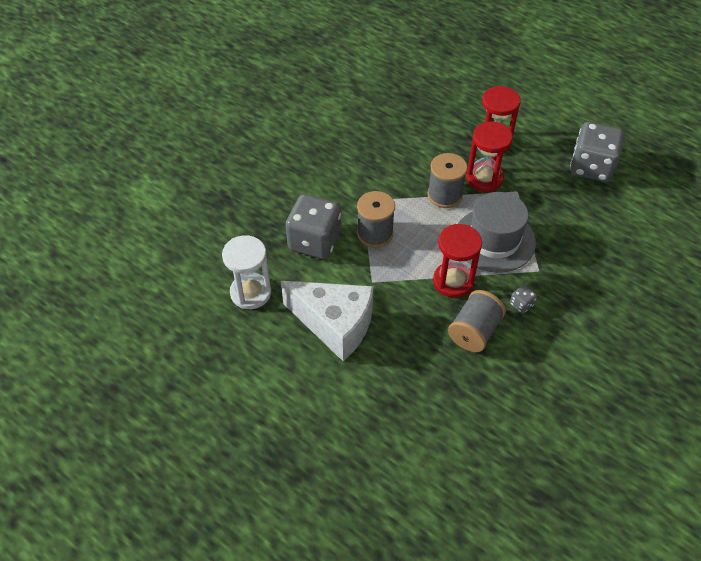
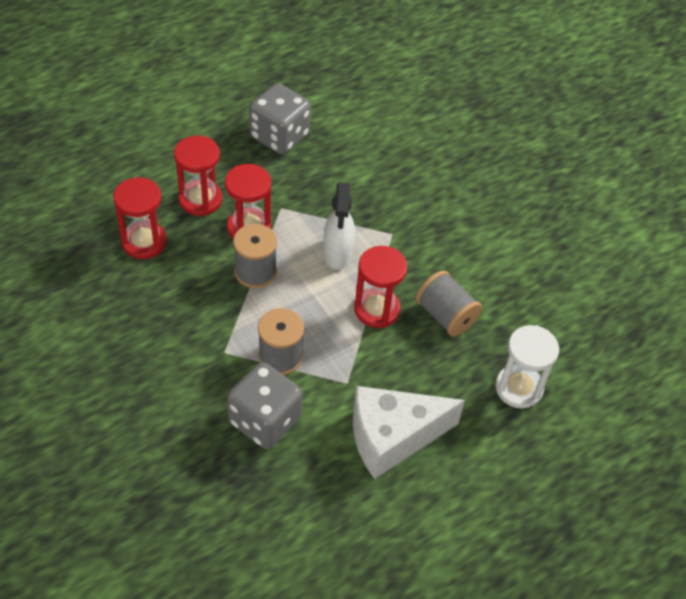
camera: 75 degrees left, 0 degrees up
(251, 293) = (313, 511): white hourglass -> white hourglass (519, 388)
(335, 325) = (392, 438): white cheese -> white cheese turned 150 degrees counterclockwise
(433, 126) = (144, 242): none -> red hourglass
(494, 240) = (338, 253): grey hat -> white spray bottle
(521, 304) = (428, 265): grey dice -> none

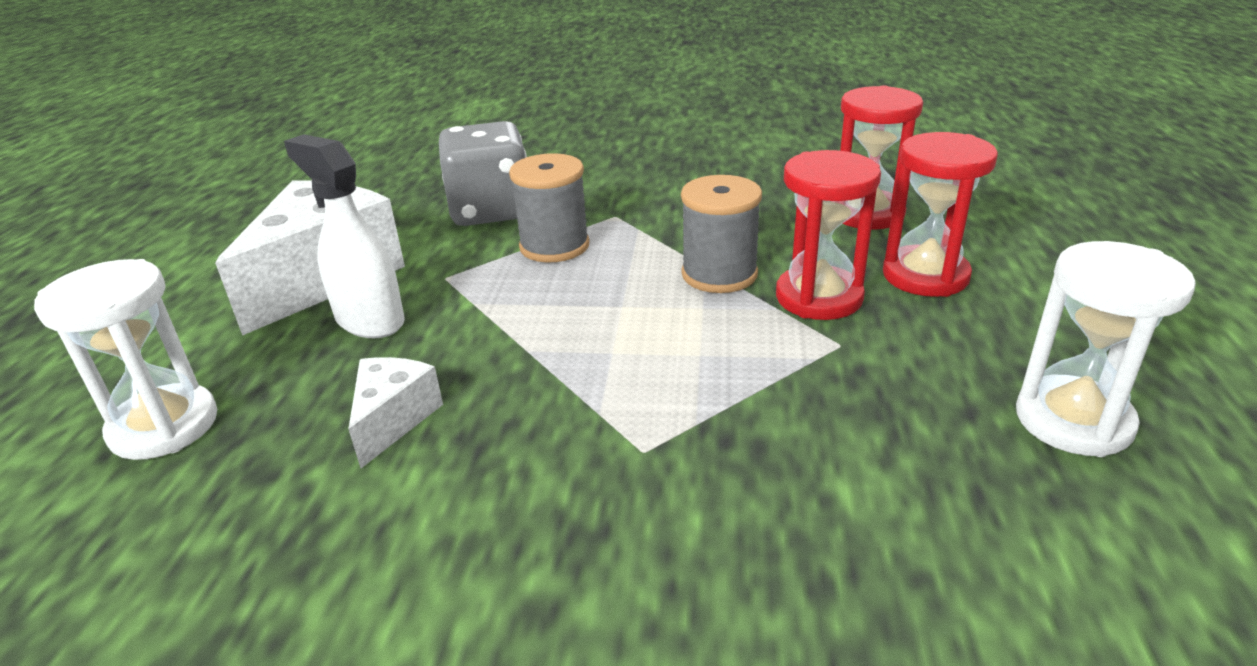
camera: 135 degrees right, 20 degrees down
(279, 136) = (1073, 420): grey dice -> white hourglass
(338, 253) = (669, 361): white spray bottle -> white spray bottle (369, 320)
(377, 309) = (511, 351): red hourglass -> none
(445, 315) = (393, 420): grey spool -> white cheese

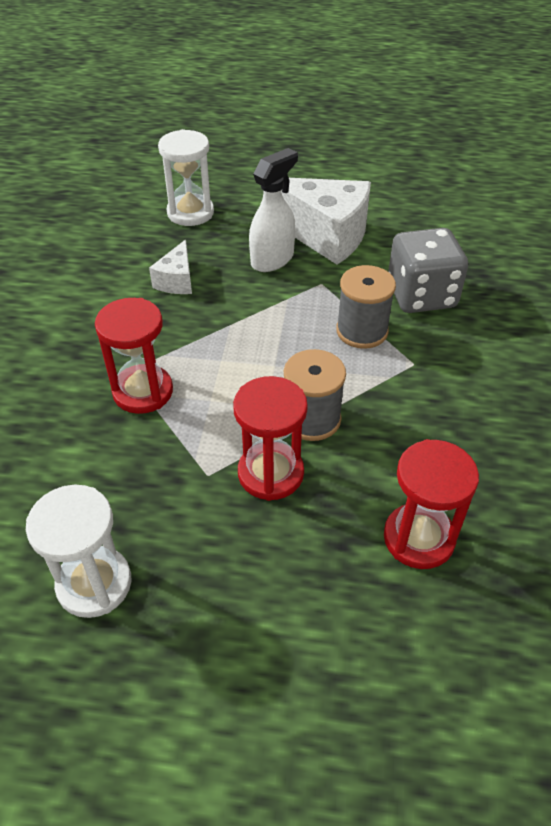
camera: 90 degrees right, 15 degrees up
(393, 420) = (177, 281): white cheese -> white cheese turned 90 degrees clockwise
(925, 276) = (296, 553): red hourglass -> red hourglass (143, 391)

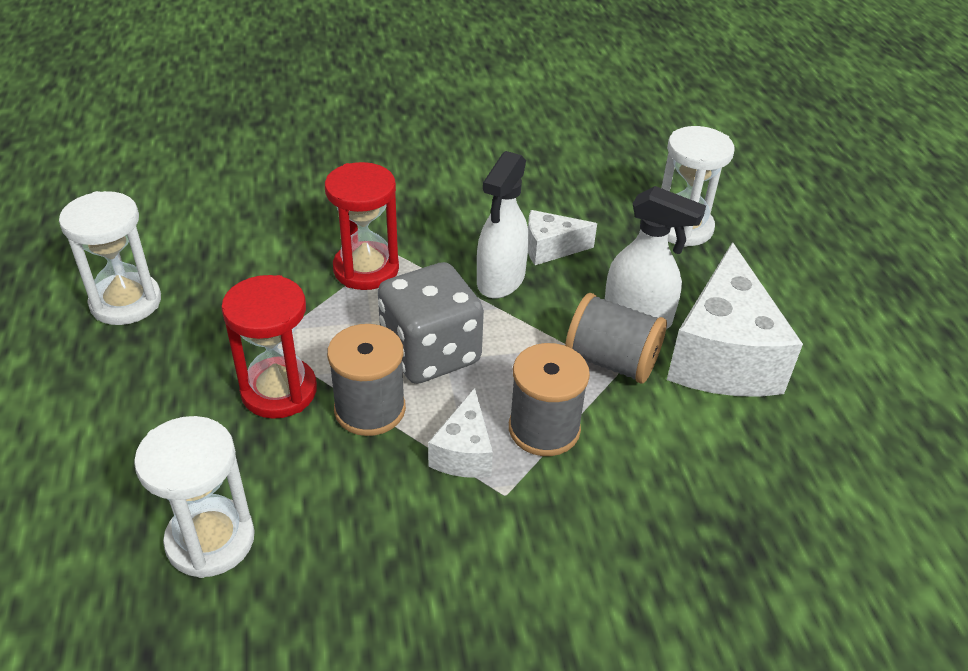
camera: 70 degrees right, 5 degrees down
(199, 315) = (500, 280): none -> white spray bottle
(310, 283) = (611, 361): none -> grey spool
(371, 375) = (464, 452): none -> white cheese
(419, 538) = (210, 540): red hourglass -> white hourglass
(421, 295) = (653, 482): grey dice -> grey dice (430, 353)

